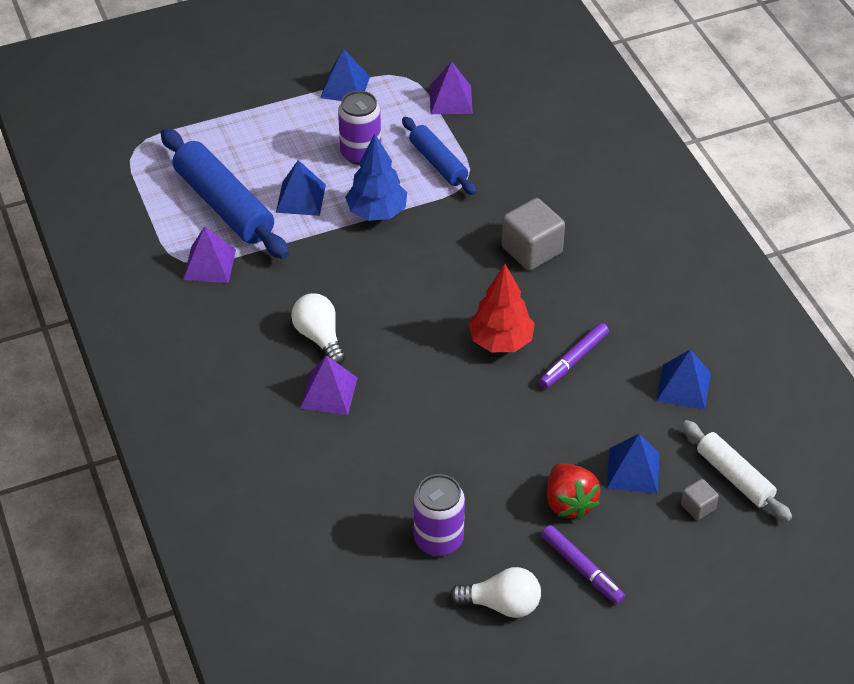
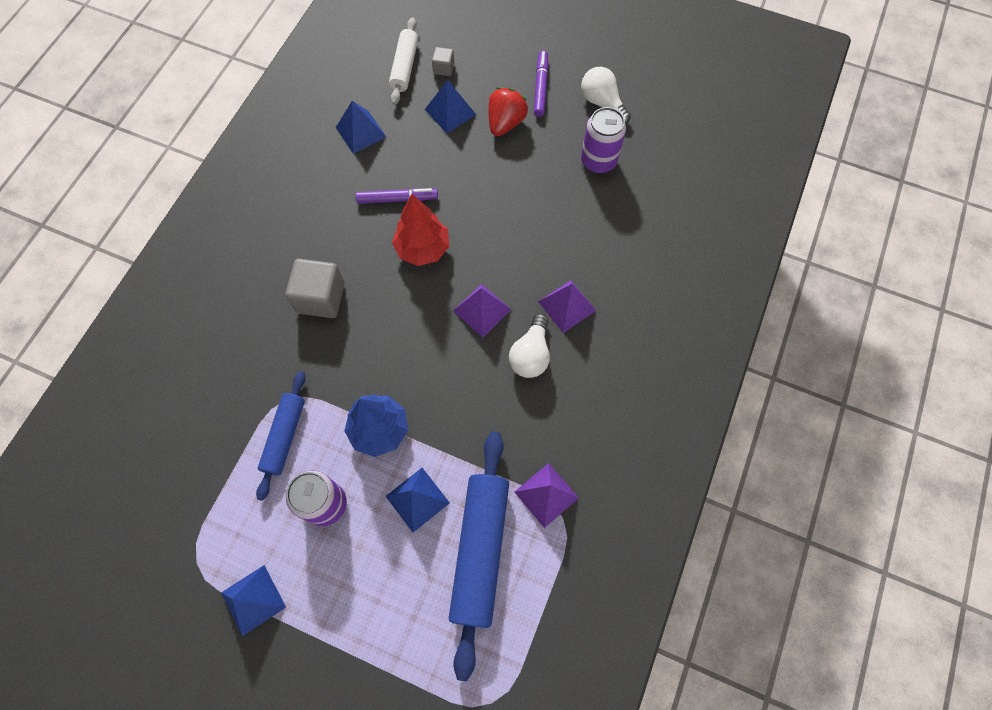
camera: 135 degrees left, 20 degrees up
(451, 99) = (197, 496): purple pyramid -> purple pyramid (482, 310)

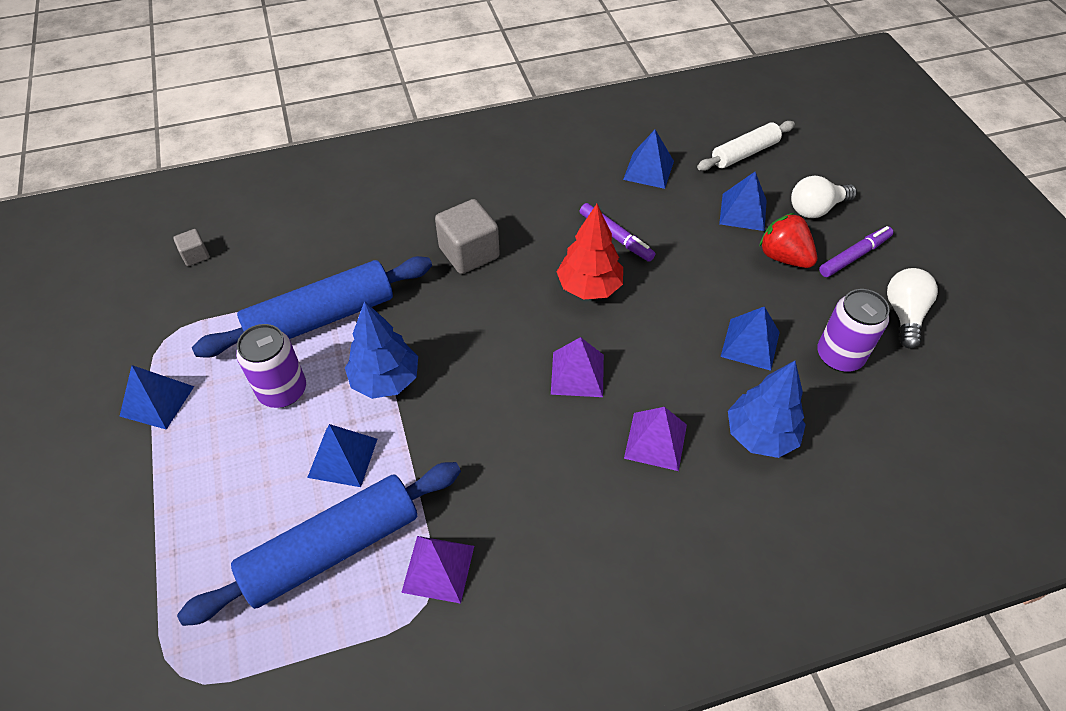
camera: 50 degrees right, 15 degrees down
(285, 436) = (321, 318): blue rolling pin -> blue rolling pin, size x1.67
(443, 68) = (778, 178): grey cube -> grey cube (195, 255)
(505, 123) = (783, 257): red strawberry -> red strawberry turned 120 degrees counterclockwise
(531, 354) = (573, 447): white light bulb -> white light bulb (816, 209)
(548, 198) = (750, 344): none -> blue pyramid
(611, 248) = (760, 435): none -> blue tree

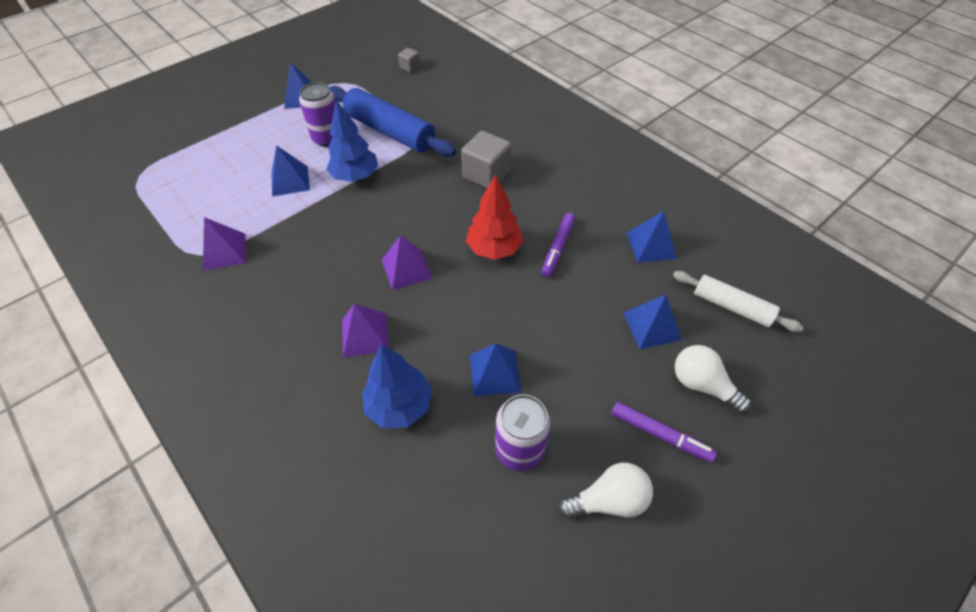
camera: 65 degrees right, 0 degrees up
(332, 548) = (226, 201): blue rolling pin -> none
(783, 257) = (616, 373): red strawberry -> none

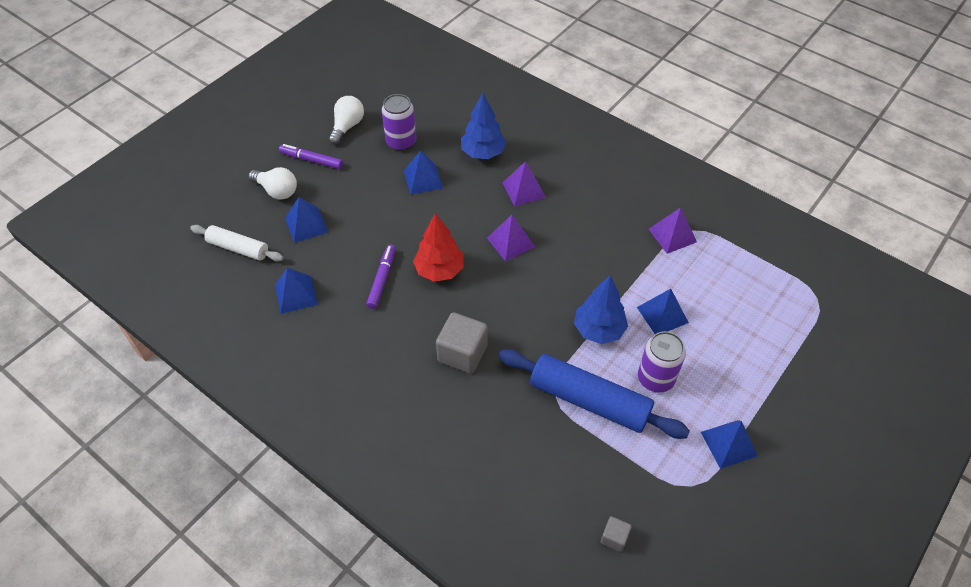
camera: 170 degrees right, 0 degrees up
(608, 500) = (347, 127): white light bulb -> white light bulb turned 135 degrees clockwise

